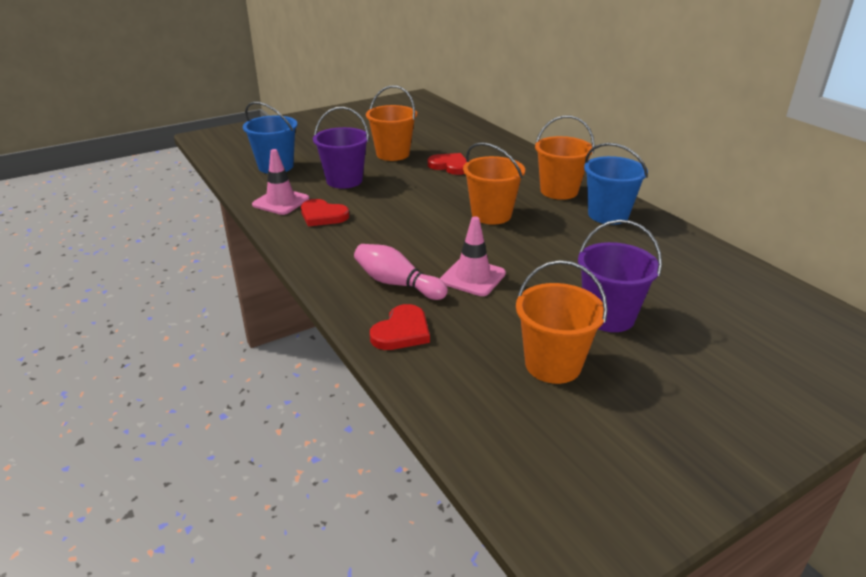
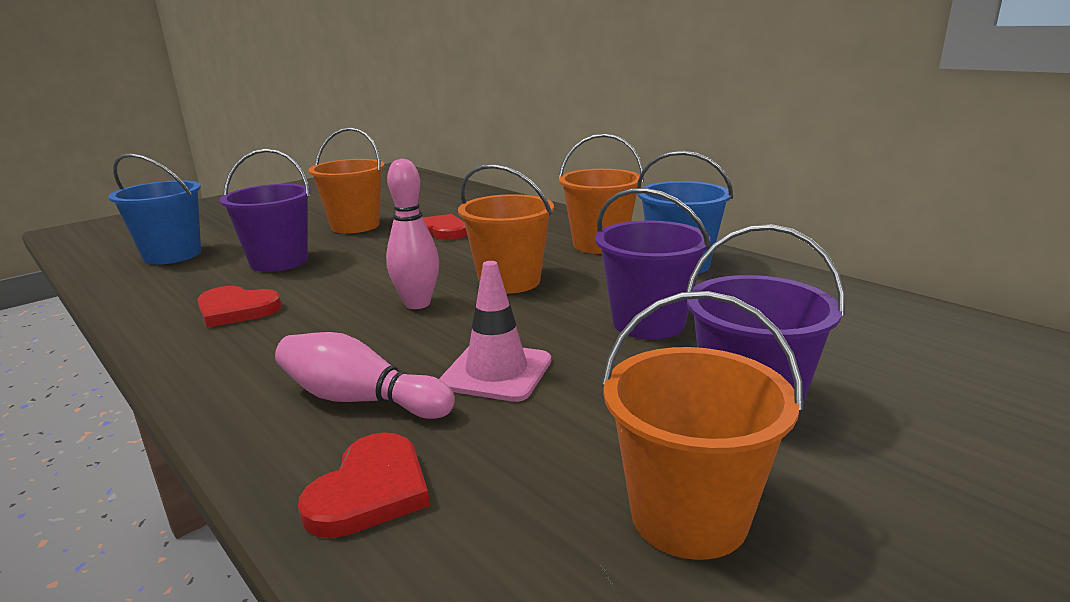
camera: 10 degrees left, 10 degrees down
(281, 202) = (168, 298): pink traffic cone -> none
(431, 225) = (417, 304): none -> pink bowling pin
(571, 257) = (648, 323): none -> purple bucket

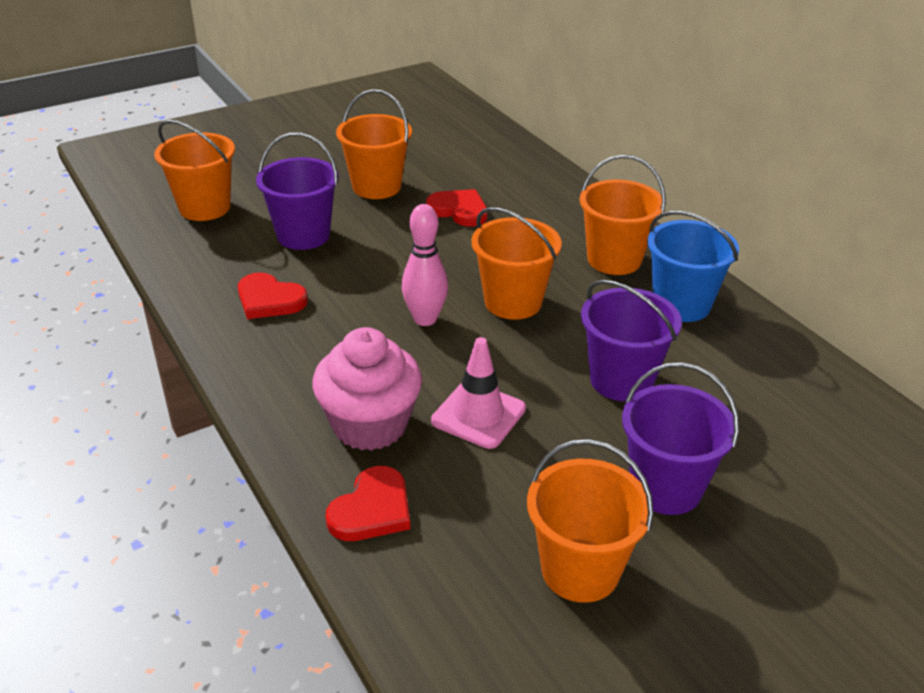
camera: 10 degrees right, 15 degrees up
(172, 255) = (204, 207): blue bucket -> orange bucket
(361, 400) = (370, 425): pink bowling pin -> pink cupcake

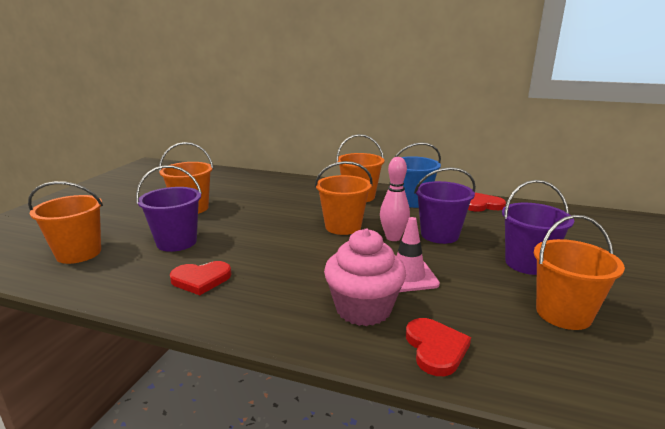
camera: 40 degrees left, 15 degrees down
(425, 319) = (311, 250): pink bowling pin -> pink bowling pin (393, 238)
(459, 210) = (255, 203): red heart -> red heart (482, 205)

